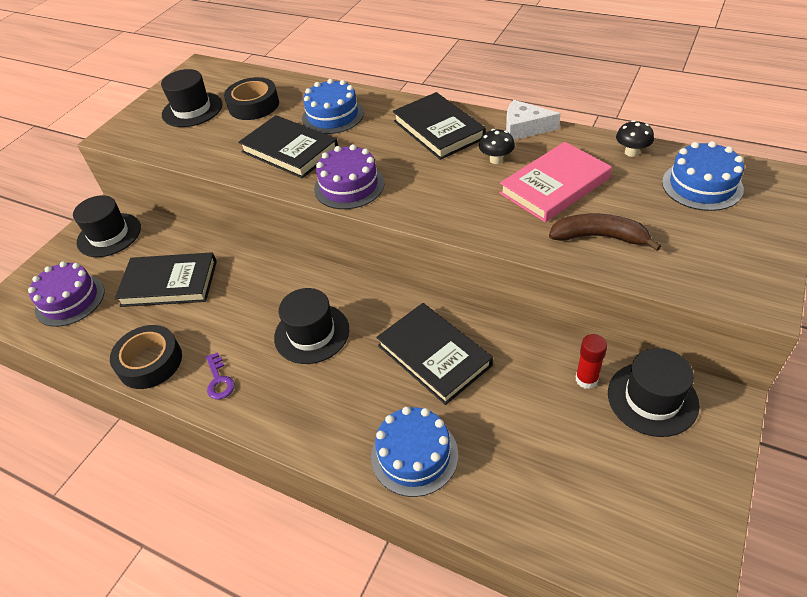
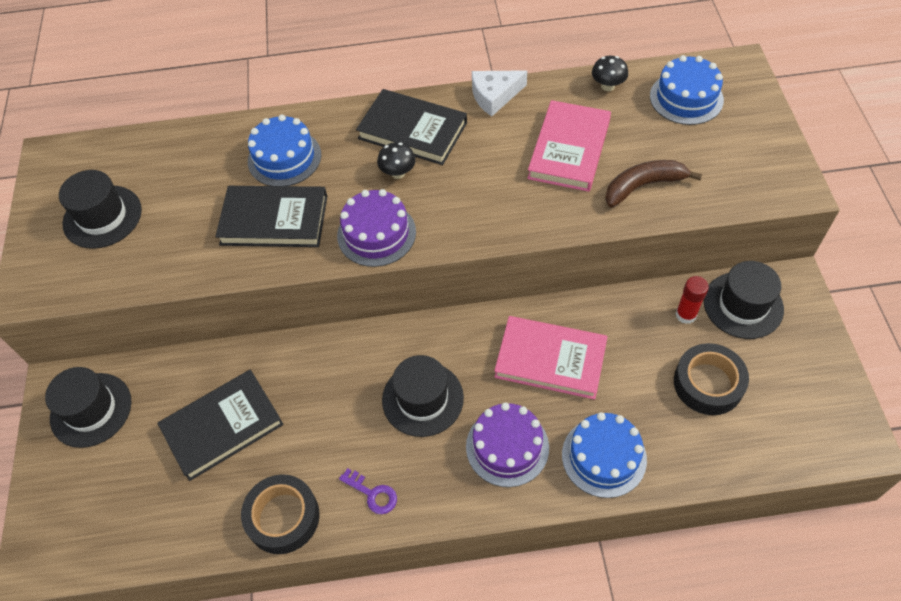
camera: 35 degrees left, 10 degrees up
(70, 300) = (120, 506): purple cake -> purple cake (507, 447)
(254, 105) = (177, 181): black tape -> black tape (708, 383)
(434, 355) = (550, 360): black book -> pink book
(496, 160) = (496, 143): black mushroom -> black mushroom (398, 173)

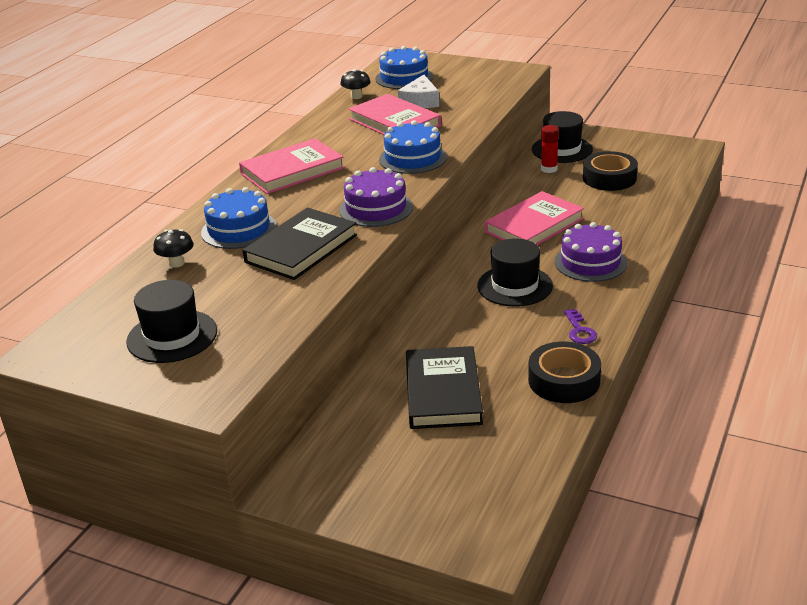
camera: 60 degrees left, 25 degrees down
(91, 410) = (342, 472): black hat -> none
(373, 494) = (579, 331): purple key -> purple key turned 105 degrees clockwise
(398, 173) = (327, 186): black mushroom -> black mushroom (176, 263)
(412, 131) = (292, 171): black book -> pink book
(494, 96) = (305, 134): white cheese -> white cheese (420, 101)
(604, 457) = (631, 229): blue cake -> blue cake (412, 158)
(643, 186) = (459, 109): brown banana -> none

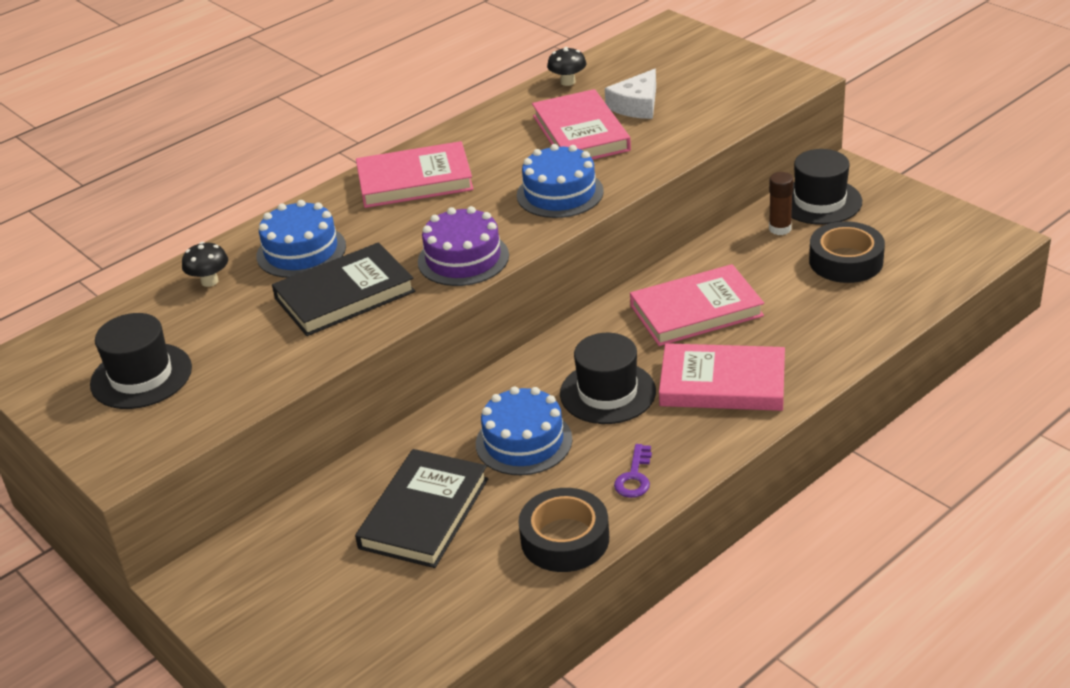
camera: 25 degrees right, 5 degrees up
(404, 78) = (646, 63): blue cake -> blue cake (523, 441)
(549, 169) = (780, 229): red glue stick -> brown glue stick
(590, 262) = (722, 383): purple cake -> pink book

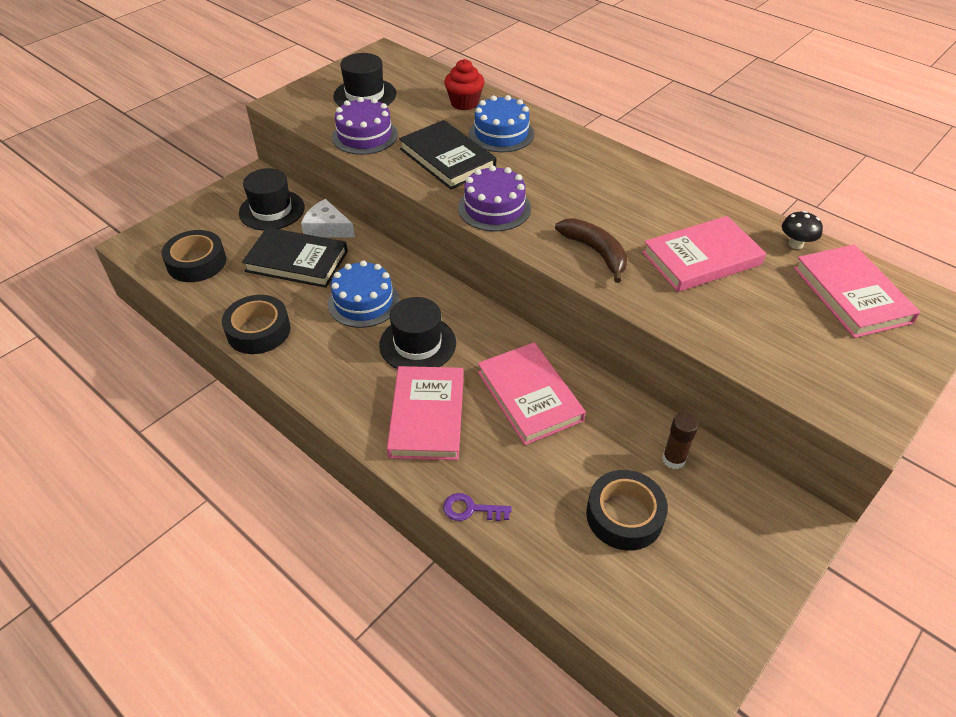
camera: 80 degrees right, 10 degrees up
(209, 281) = (464, 103): black mushroom -> red cupcake
(258, 370) = (364, 136): none -> purple cake
(399, 628) = (196, 262): none -> black tape
(415, 181) = (603, 173): pink book -> pink book (851, 295)
(560, 193) = (595, 252): blue cake -> brown banana
(634, 477) = (317, 364): purple key -> purple key (471, 509)
(636, 105) = (765, 293): white cheese -> white cheese (327, 228)
(820, 201) = (733, 495): black hat -> black hat (272, 210)

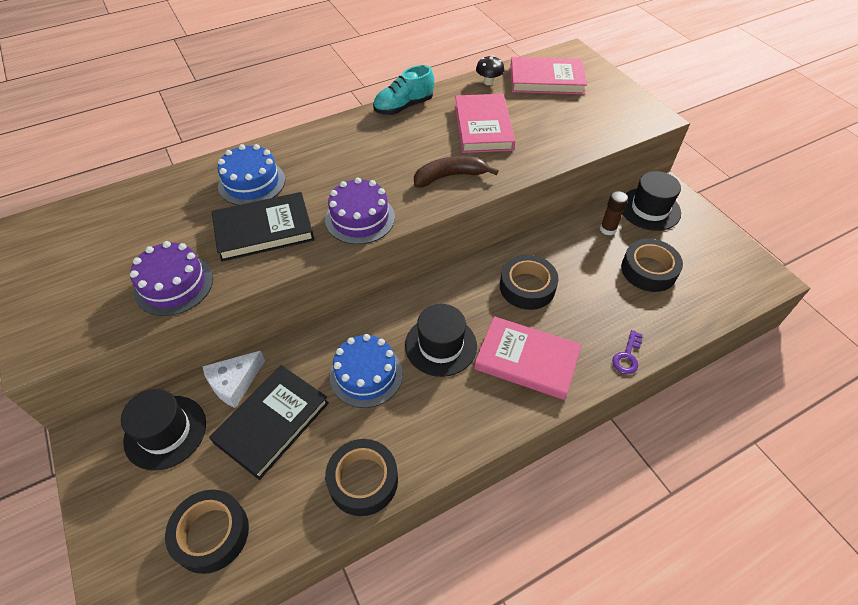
camera: 70 degrees left, 5 degrees up
(365, 95) = (93, 267): black hat -> black hat (649, 209)
(464, 103) = (179, 193): red cupcake -> none
(529, 396) = (527, 287): pink book -> black tape
(687, 191) = (403, 107): none -> turquoise shoe

